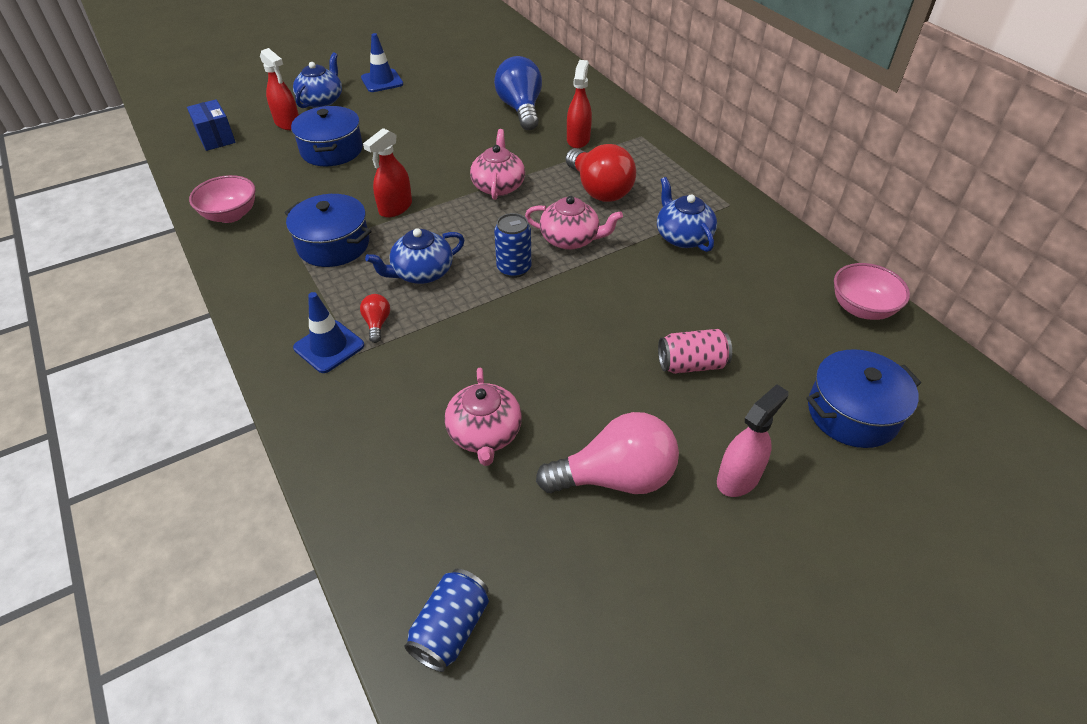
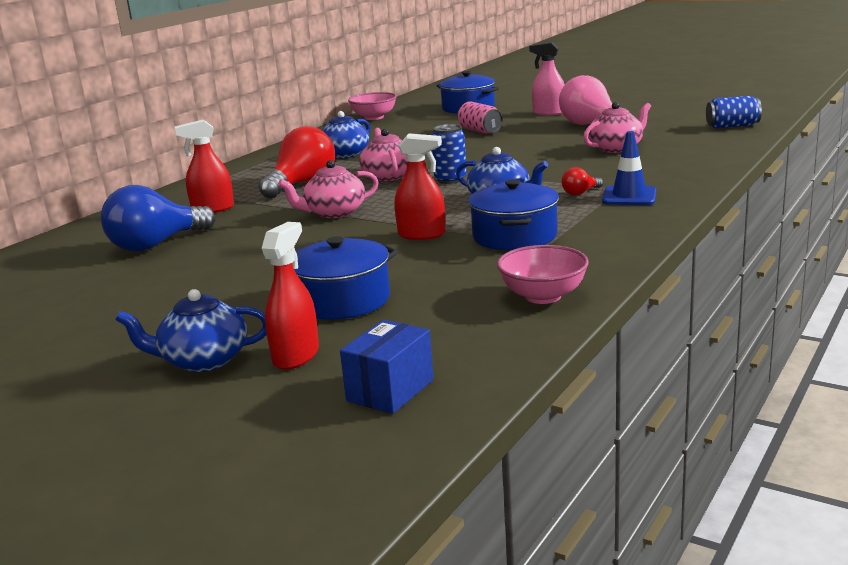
camera: 115 degrees left, 25 degrees down
(382, 81) = (107, 342): blue traffic cone -> none

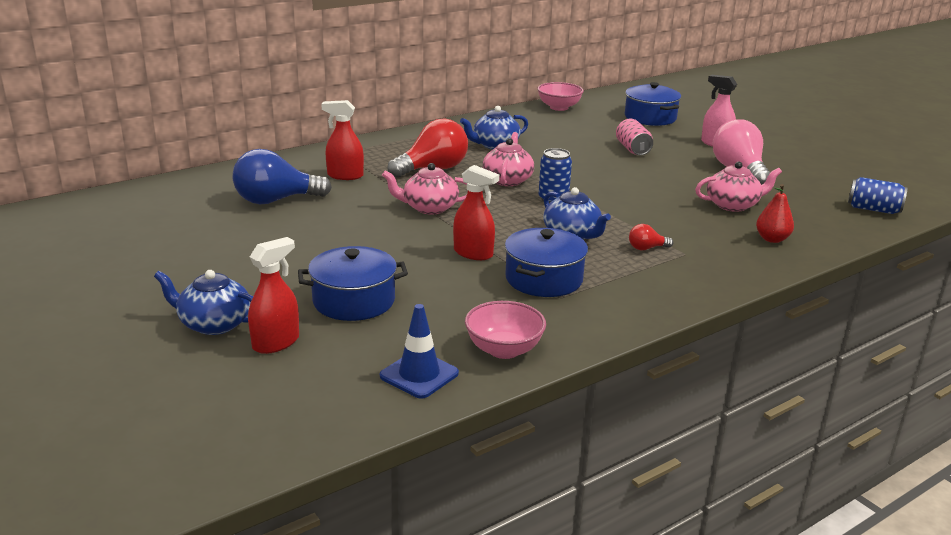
camera: 20 degrees right, 5 degrees up
(390, 390) = (309, 398): blue box -> none
(629, 196) = (684, 266): blue traffic cone -> blue traffic cone (419, 375)
(678, 162) = (772, 239): none -> red pear

